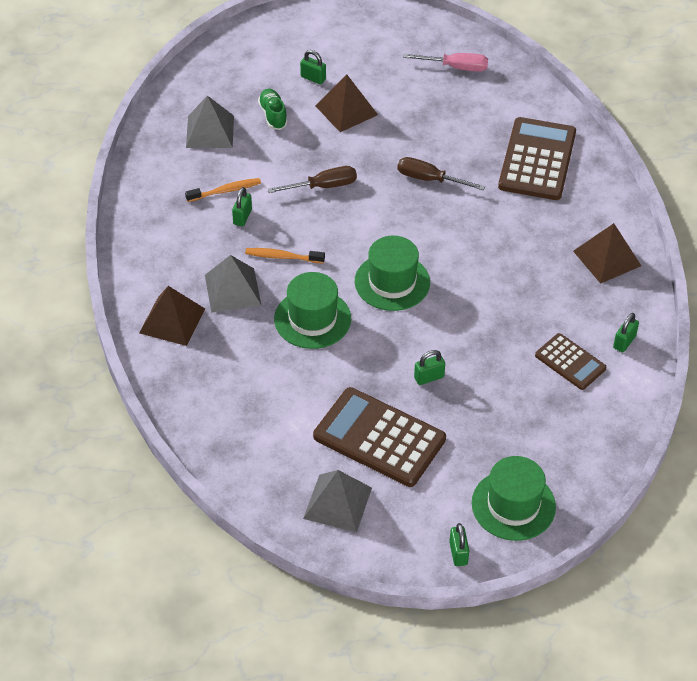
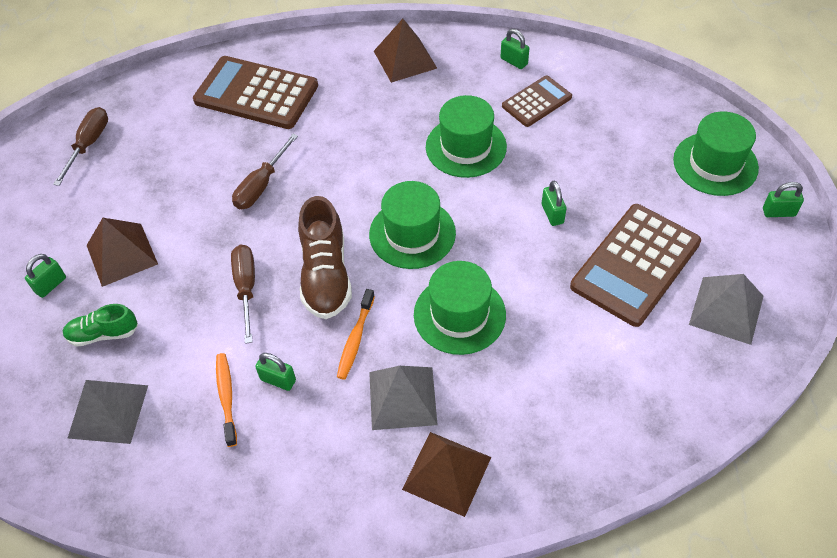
camera: 80 degrees left, 5 degrees up
(342, 232) = (325, 275): none -> brown shoe
(456, 67) = (89, 144): pink screwdriver -> brown screwdriver
(499, 311) = (466, 147): none -> green hat

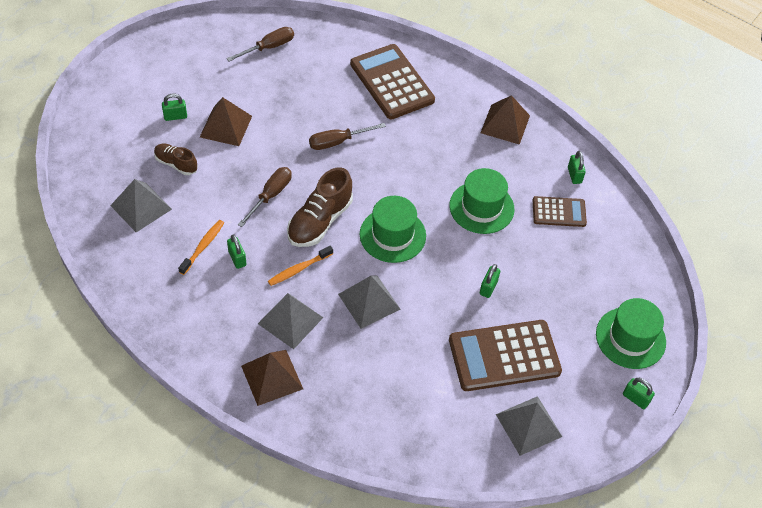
camera: 35 degrees right, 0 degrees up
(103, 334) = (176, 164): green shoe -> brown shoe
(459, 314) = (369, 301): green hat -> grey pyramid

